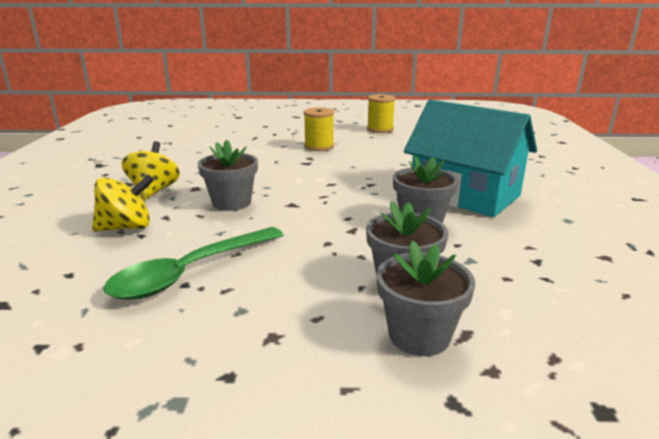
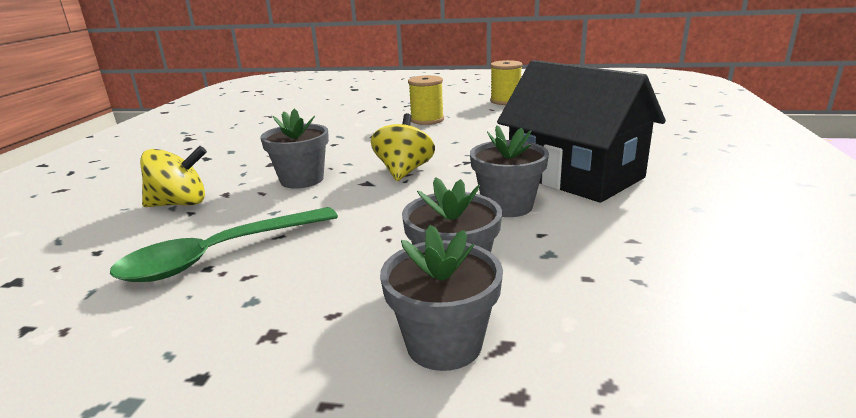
camera: 10 degrees right, 0 degrees up
(154, 191) = (227, 166): yellow spinning top -> yellow spinning top (404, 171)
(464, 195) = (575, 175): turquoise house -> black house

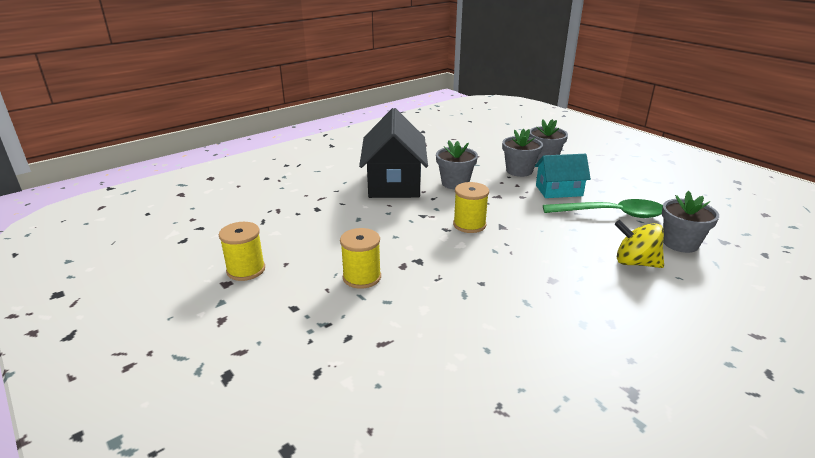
camera: 140 degrees left, 5 degrees up
(302, 180) = (540, 248): grey flower pot -> grey flower pot (680, 243)
(336, 263) = (559, 190): none -> turquoise house
(404, 171) = (469, 225): yellow spinning top -> yellow spool

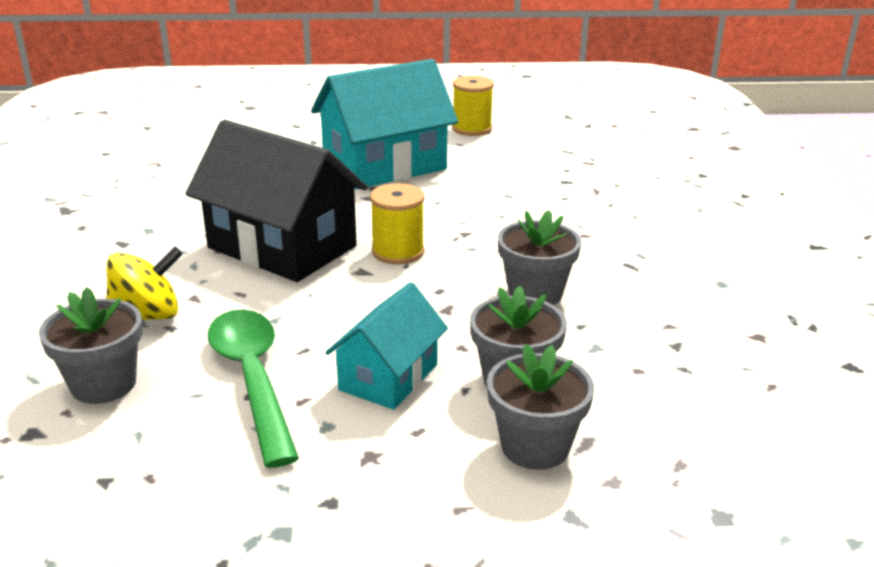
camera: 125 degrees right, 0 degrees up
(362, 277) = (384, 166): yellow spool -> turquoise house
(394, 183) = (592, 247): black house -> black house (282, 247)
(611, 214) = (252, 379): green spoon -> green spoon turned 120 degrees clockwise

